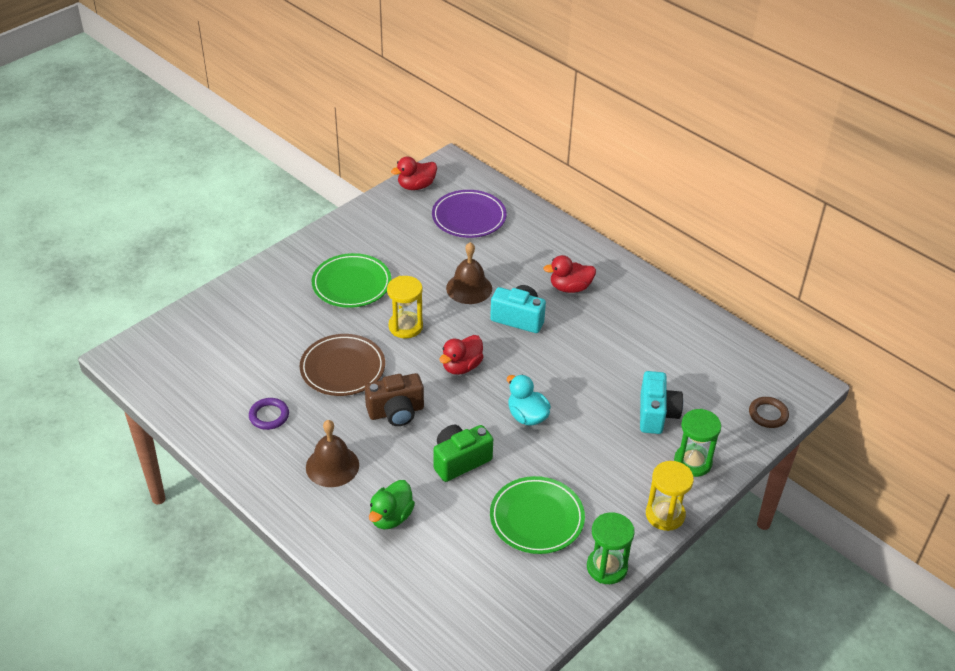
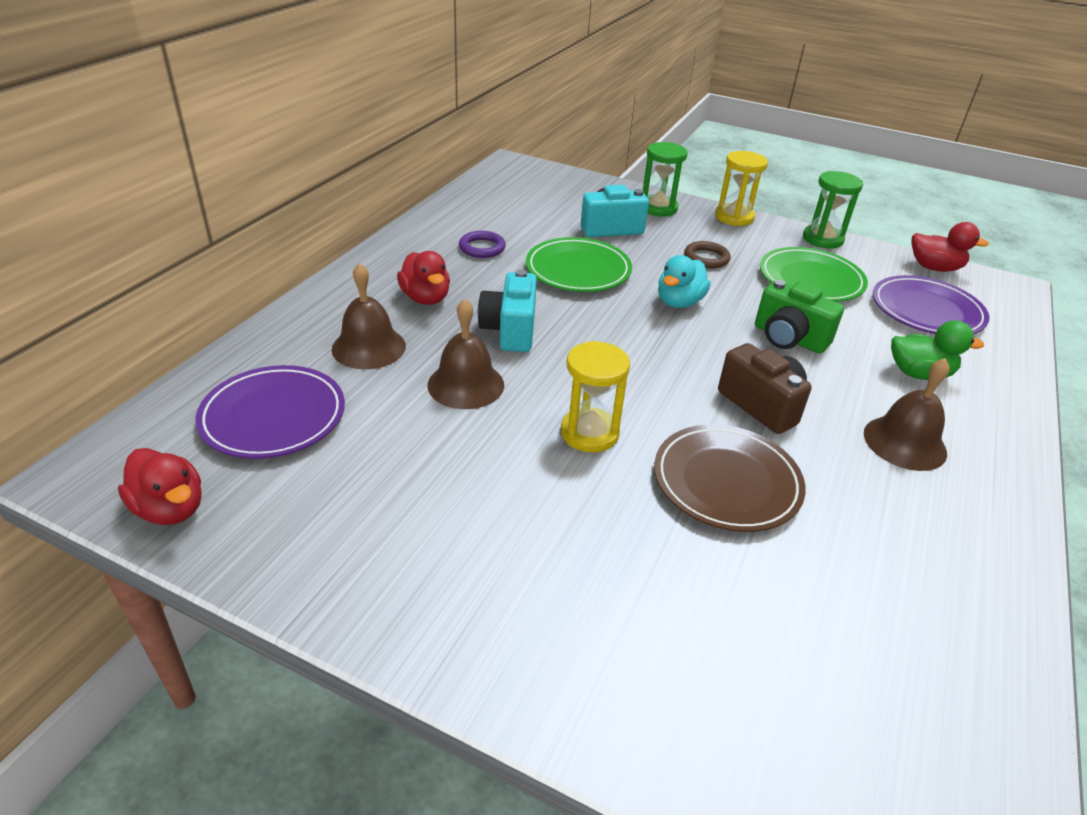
camera: 110 degrees left, 5 degrees down
(269, 416) = (892, 543): purple ring -> purple ring (482, 248)
(351, 284) = (518, 528): green plate -> green plate (578, 270)
(461, 366) = (635, 363): red duck -> red duck (934, 268)
(465, 577) = (926, 311): none -> purple plate
(520, 256) = (369, 347): none -> brown bell
(768, 414) = (566, 178): brown ring -> brown ring (706, 258)

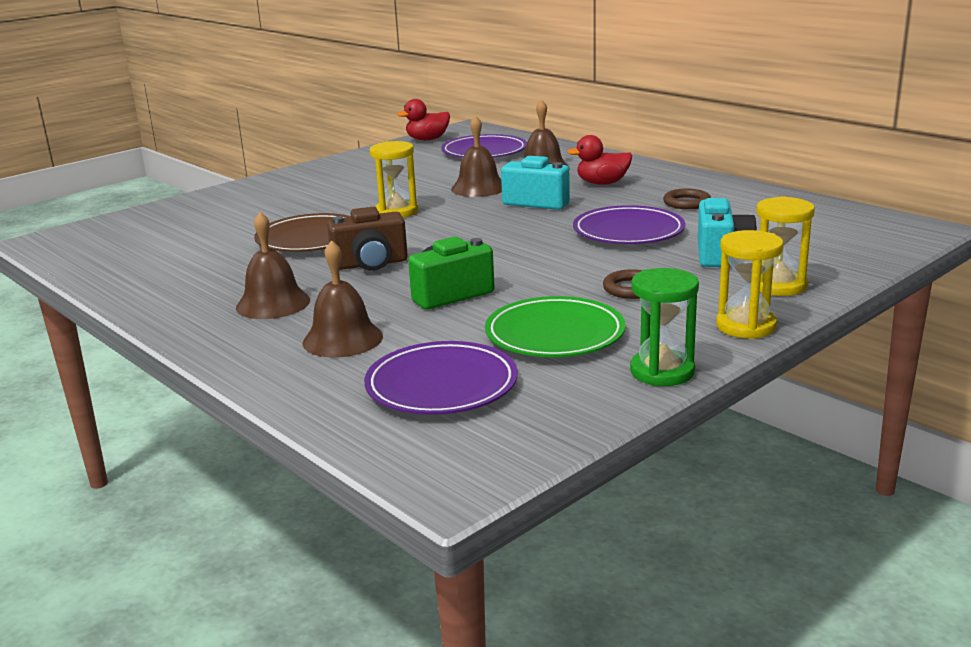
camera: 115 degrees right, 15 degrees down
(482, 248) = (686, 203): purple ring -> brown ring
(578, 270) = (628, 231): green plate -> purple plate
(658, 208) = (779, 286): green hourglass -> yellow hourglass
(679, 302) = (545, 261): turquoise duck -> none
(919, 374) = (342, 339): green duck -> brown bell
(934, 268) = (542, 434): red duck -> none

